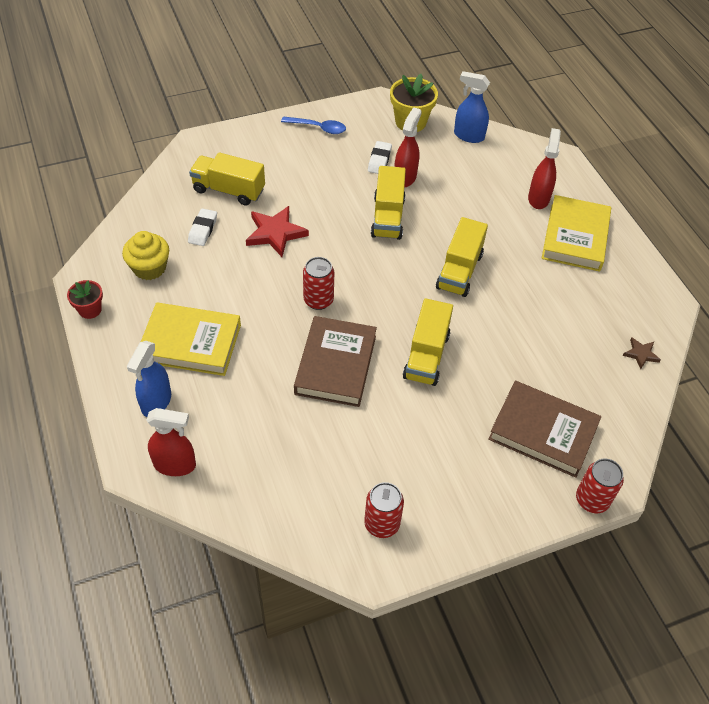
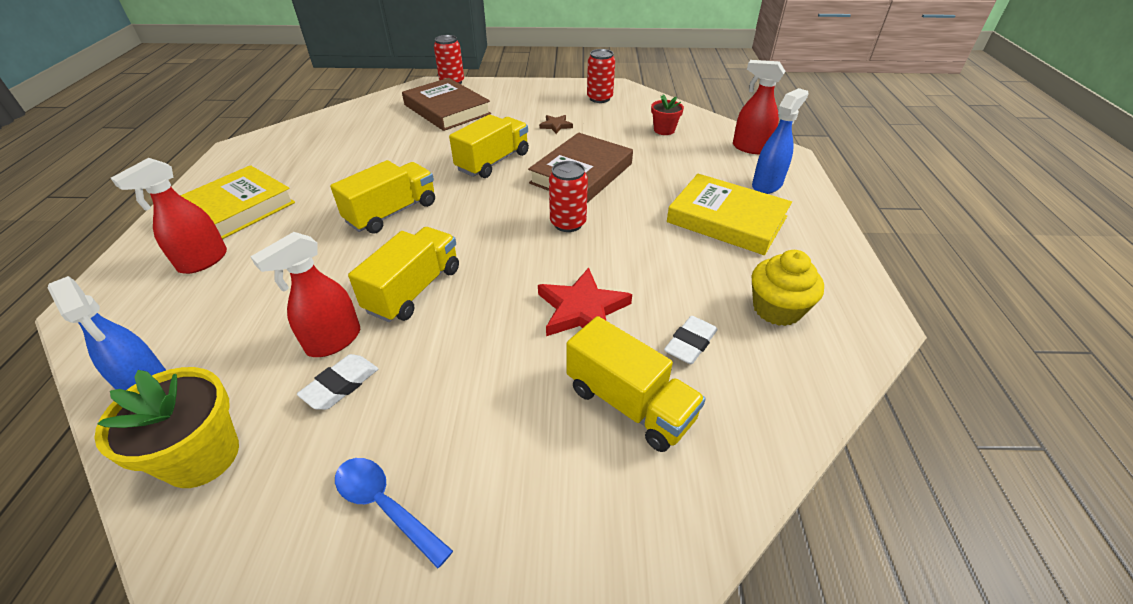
camera: 155 degrees left, 10 degrees down
(90, 310) = (856, 278): red flower pot -> red flower pot (664, 130)
(641, 354) = (316, 127): brown star -> brown star (556, 125)

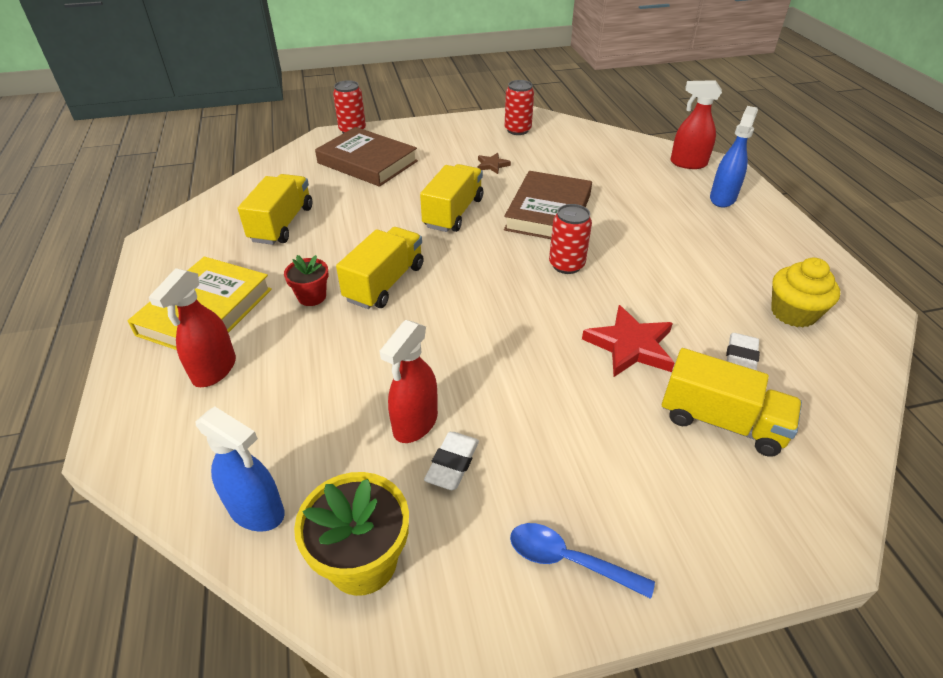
camera: 15 degrees left, 0 degrees up
(414, 290) = (461, 357): yellow truck -> yellow truck (282, 224)
(664, 130) = (599, 156): red flower pot -> red flower pot (312, 297)
(727, 219) = (706, 237): yellow book -> none

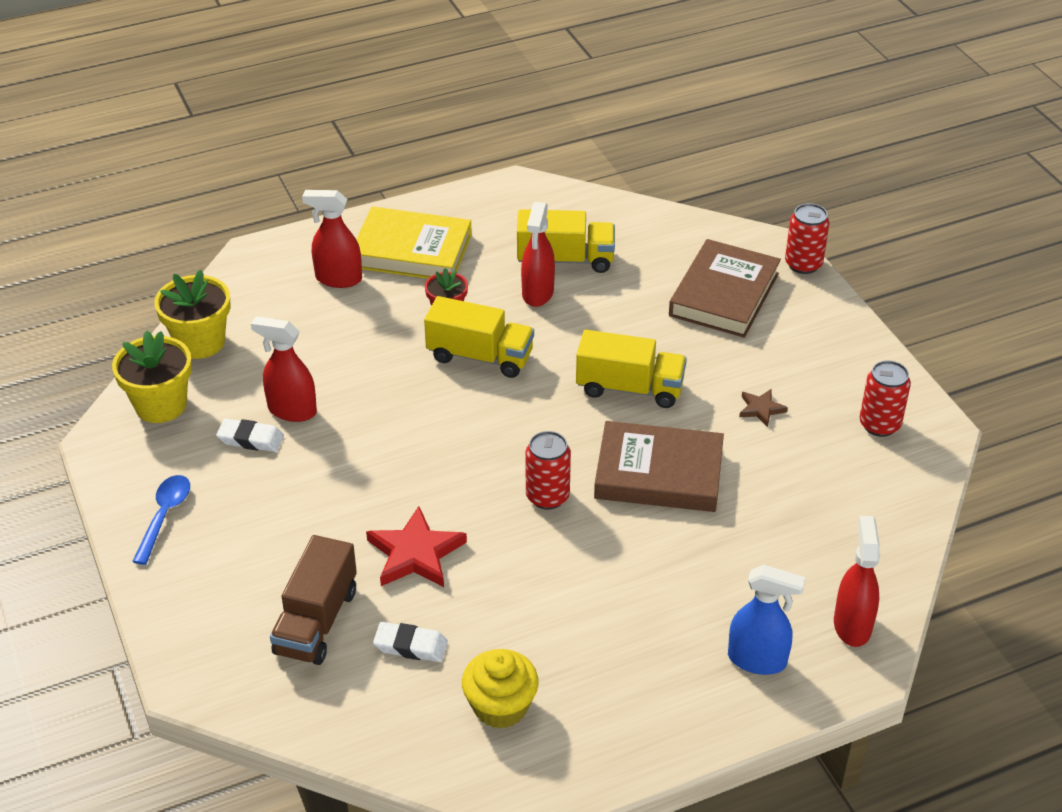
camera: 80 degrees right, 0 degrees up
(257, 511) = (200, 342): blue spray bottle -> yellow flower pot
(317, 243) = (537, 293): none -> red spray bottle
(721, 421) = (316, 621): yellow truck -> brown truck

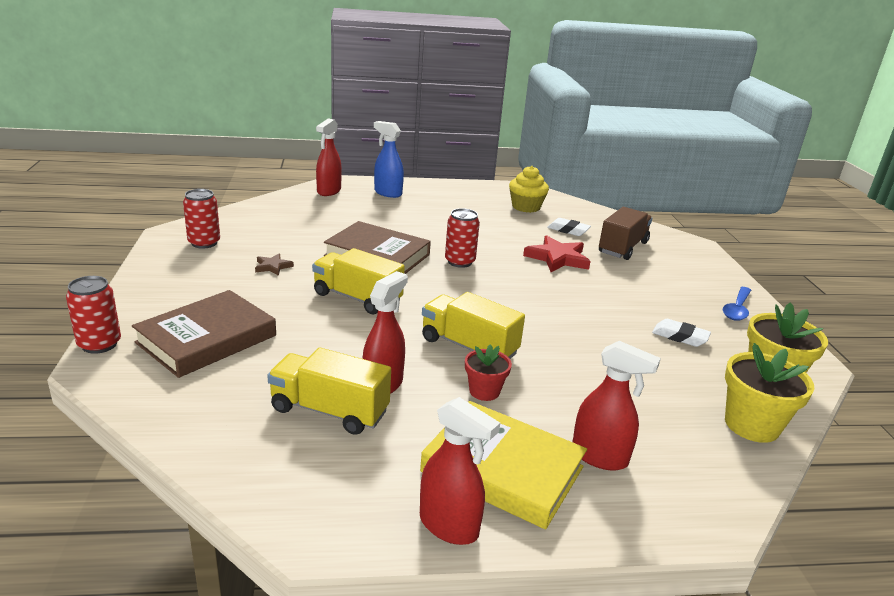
camera: 165 degrees left, 15 degrees down
(292, 410) = (646, 347): red spray bottle -> red spray bottle (449, 526)

